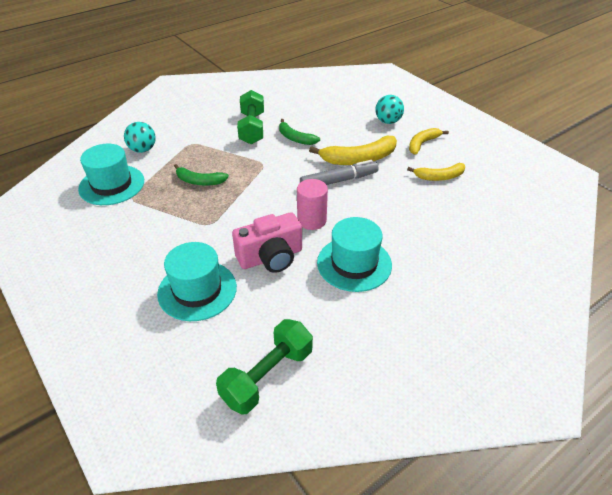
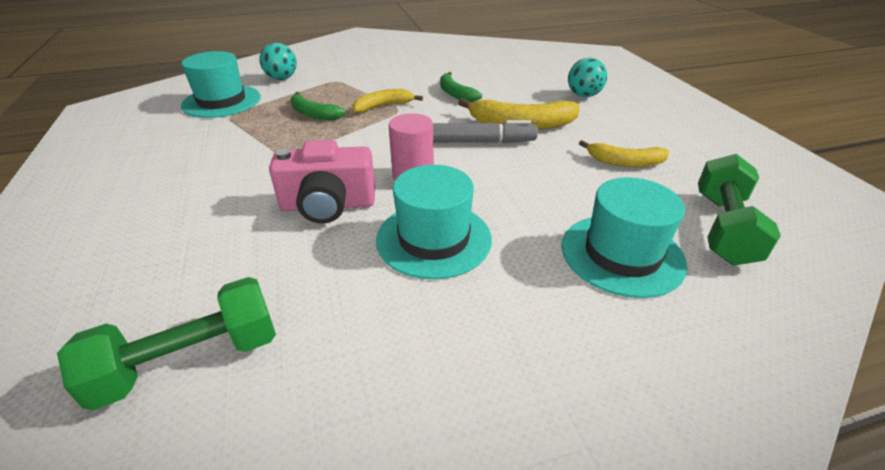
camera: 20 degrees right, 5 degrees down
(197, 290) = (207, 221): turquoise hat -> turquoise hat (622, 254)
(252, 128) = (412, 78): green dumbbell -> green dumbbell (723, 228)
(422, 144) = (619, 123): yellow banana -> yellow banana (383, 106)

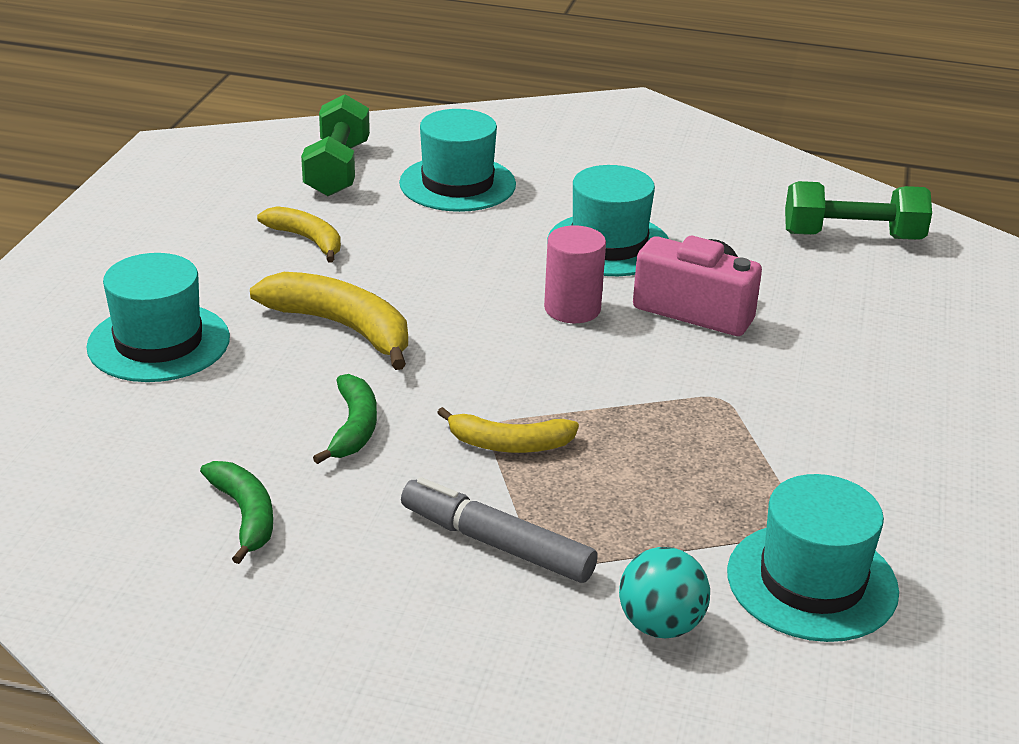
camera: 150 degrees left, 5 degrees down
(313, 114) = (642, 472): green banana -> green banana (245, 515)
(479, 141) = (436, 323): grey marker -> grey marker (496, 544)
(583, 95) = (158, 342): turquoise ball -> turquoise hat
(723, 228) = (337, 169): green dumbbell -> green dumbbell turned 45 degrees counterclockwise

